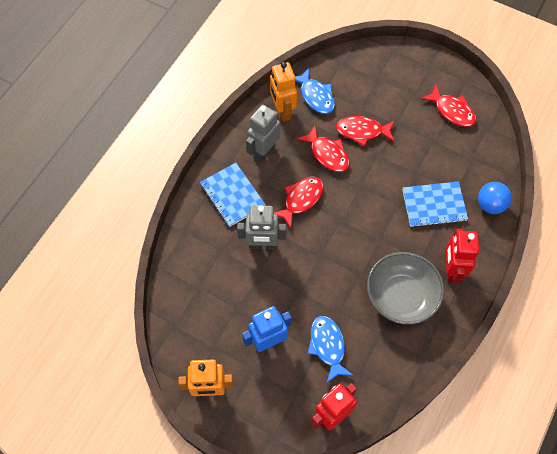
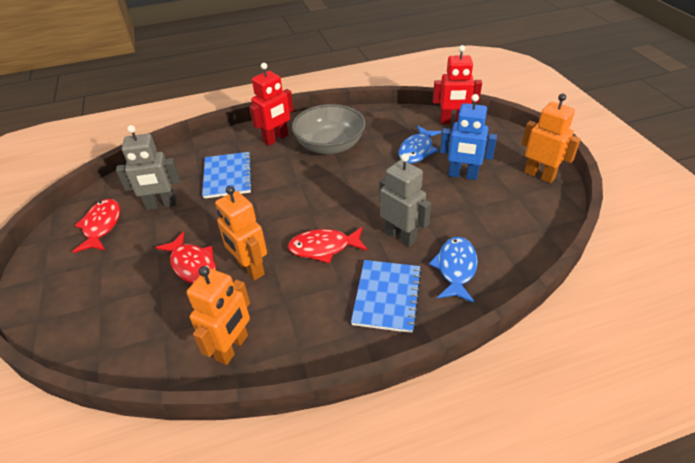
camera: 135 degrees left, 20 degrees down
(264, 152) = (306, 317): grey robot -> grey robot (161, 205)
(316, 96) = (179, 335): blue fish -> blue fish (456, 268)
(327, 154) = (250, 268): red fish -> orange robot
(434, 205) = (227, 176): blue notebook -> blue notebook turned 45 degrees clockwise
(490, 205) = (192, 153): blue ball -> none

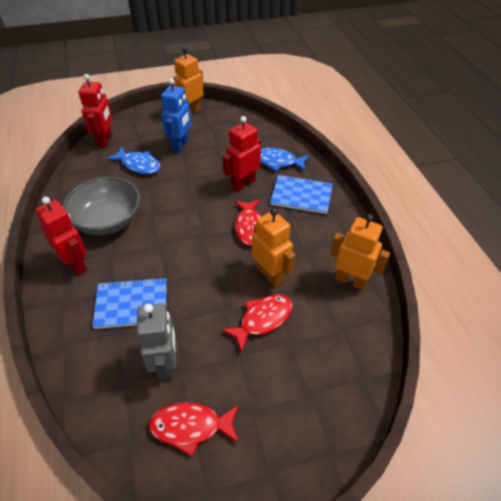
camera: 90 degrees left, 5 degrees up
(250, 268) = (270, 275): orange robot -> orange robot turned 90 degrees counterclockwise
(401, 236) = (243, 184): grey robot -> red robot

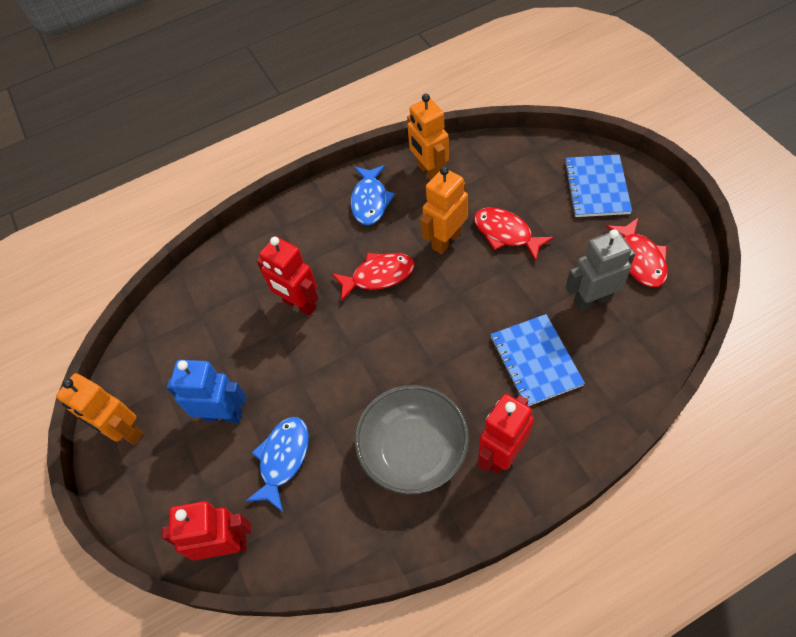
camera: 95 degrees left, 10 degrees up
(277, 162) = (244, 276): blue fish -> blue fish (370, 201)
(301, 196) = (308, 236): blue notebook -> blue notebook (597, 187)
(350, 280) = (429, 172): orange robot -> orange robot turned 45 degrees counterclockwise

